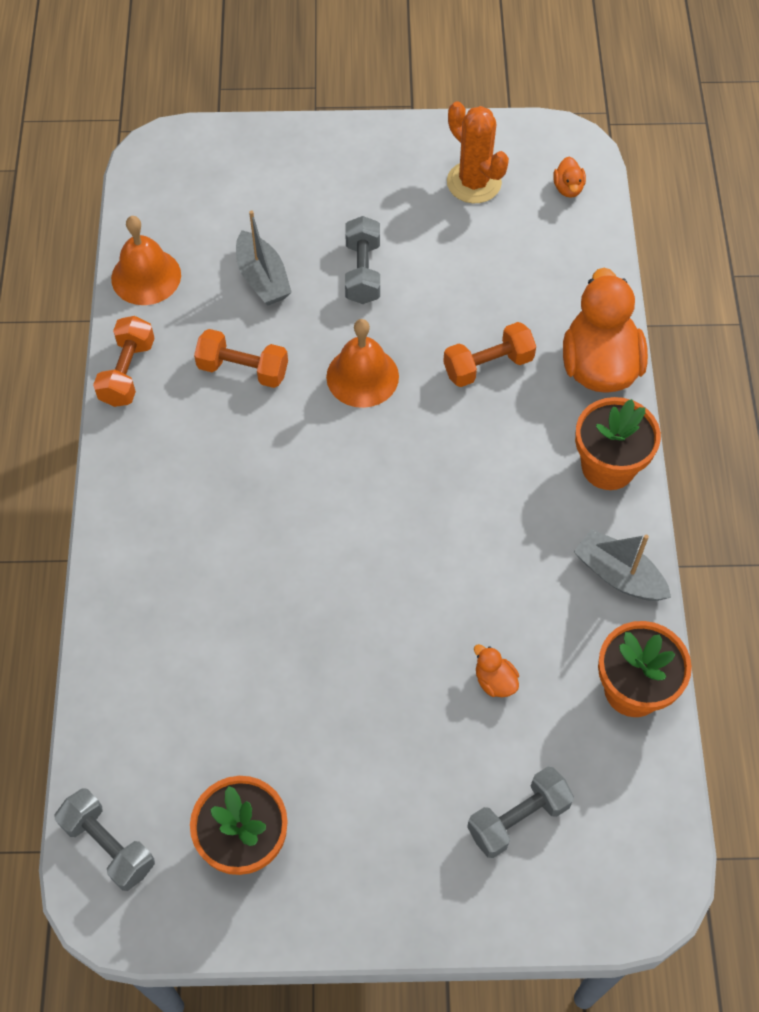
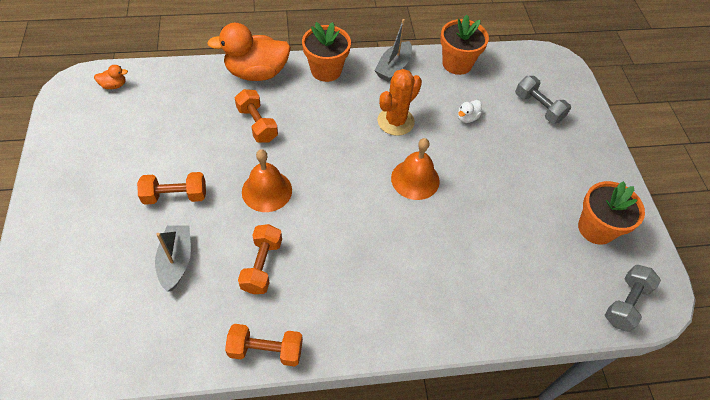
camera: 100 degrees left, 5 degrees down
(146, 276) = (167, 350): orange bell -> orange bell (415, 179)
(262, 278) = (176, 261): grey boat -> grey boat turned 60 degrees counterclockwise
(362, 272) = (175, 196): grey dumbbell -> orange dumbbell
(474, 182) = (100, 134): orange cactus -> orange cactus (395, 121)
(495, 681) = (467, 118): orange duck -> white duck

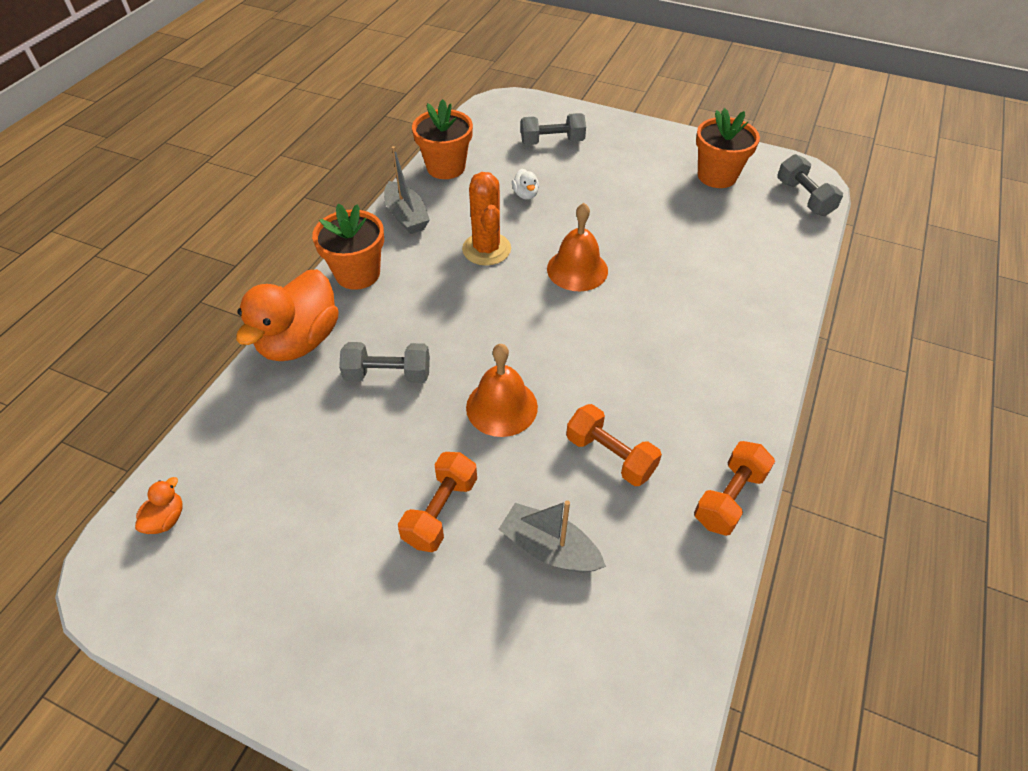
camera: 55 degrees left, 5 degrees down
(257, 124) = (388, 375): orange dumbbell -> grey dumbbell

